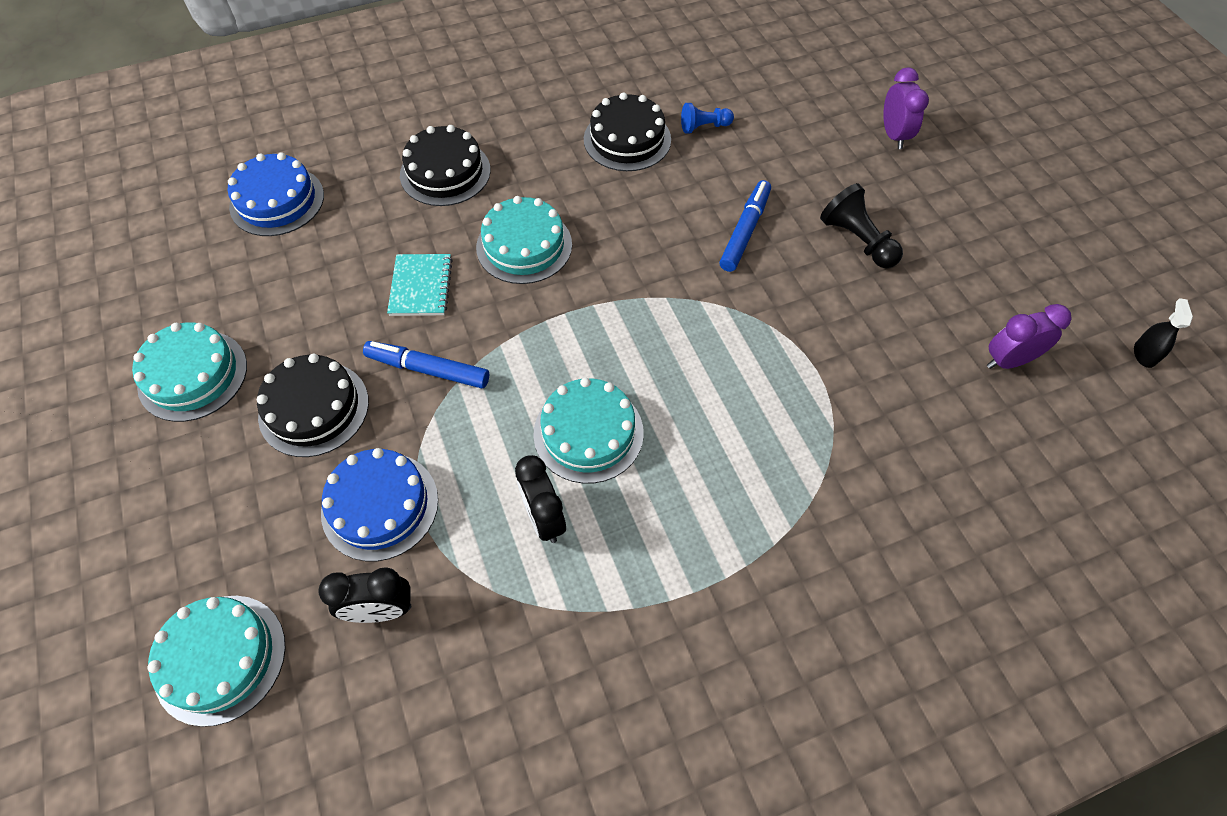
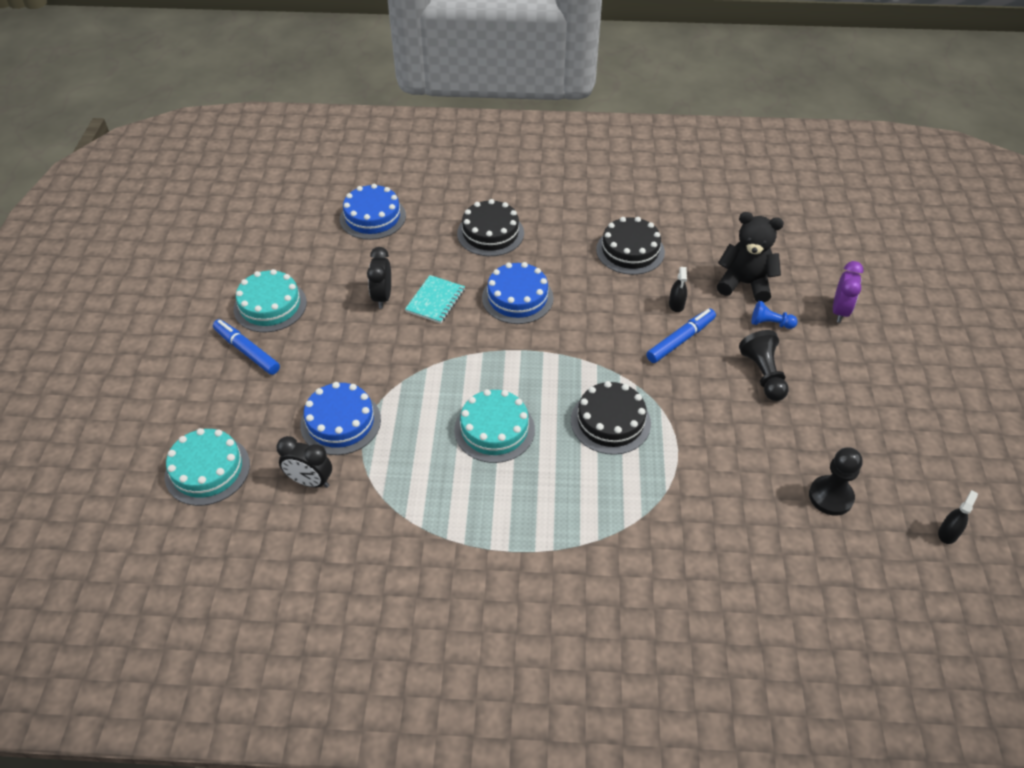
camera: 25 degrees right, 10 degrees down
(314, 408) = (331, 351): black cake -> black cake (610, 421)
(428, 369) = (413, 353): blue marker -> blue marker (247, 351)
(524, 246) = (517, 298): turquoise cake -> blue cake
(544, 518) = (437, 469): black clock -> black clock (382, 297)
(704, 127) = (693, 259): blue pawn -> blue pawn (770, 323)
(716, 188) = (676, 304): none -> black spray bottle
(777, 137) = (744, 284): none -> black teddy bear
(1008, 361) = (830, 496): purple clock -> black pawn

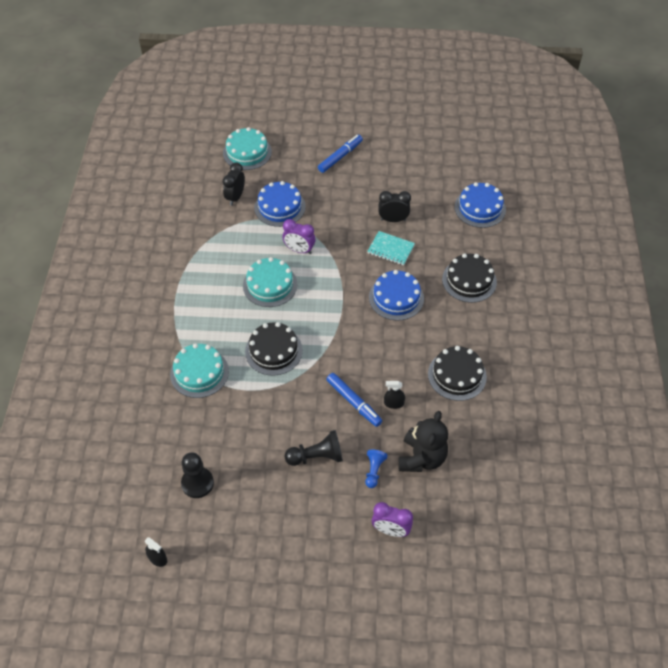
camera: 90 degrees right, 5 degrees up
(270, 306) = (382, 163): turquoise cake -> turquoise cake (199, 372)
(430, 397) = (299, 250): none -> purple clock

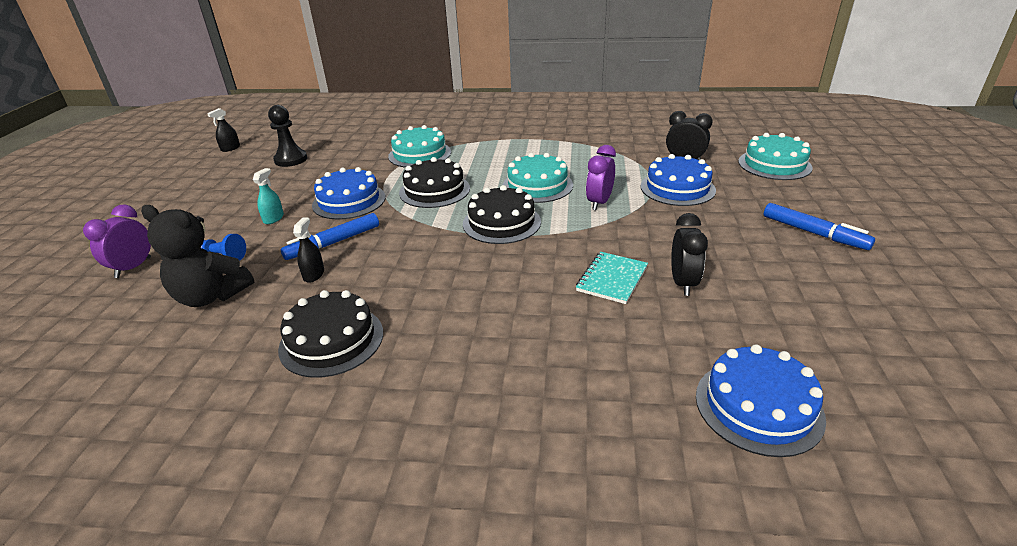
camera: 95 degrees right, 20 degrees down
(316, 456) = (273, 218): black pawn -> turquoise spray bottle
(396, 298) = (506, 282): blue cake -> blue cake (349, 201)
(469, 280) = (541, 371): black cake -> black cake (501, 223)

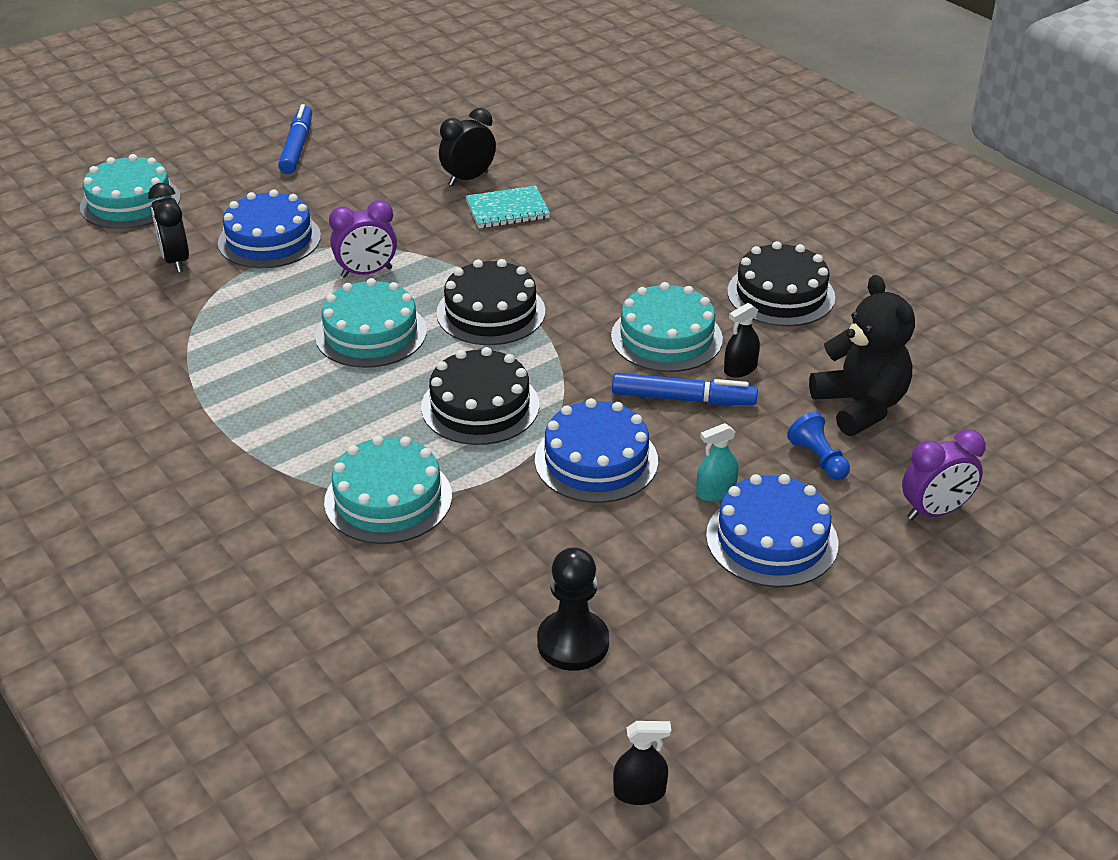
camera: 135 degrees left, 5 degrees up
(382, 266) = (666, 337): none -> turquoise cake
(758, 406) = (574, 117): blue cake -> blue cake (772, 539)

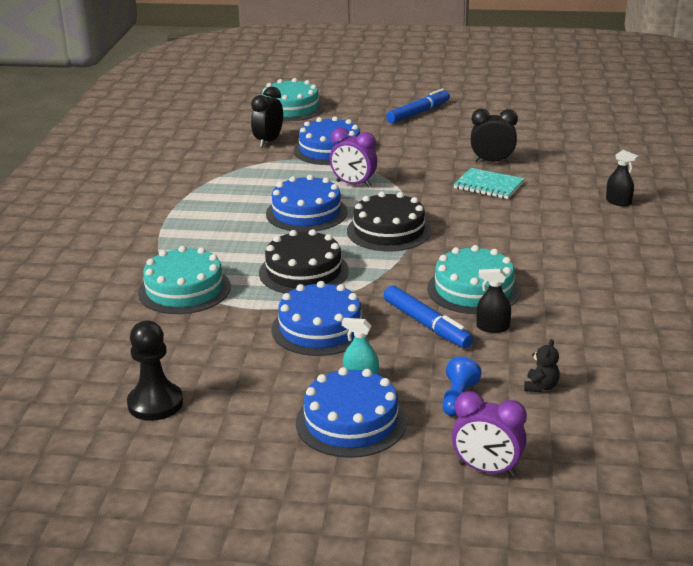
camera: 45 degrees right, 10 degrees down
(371, 333) = (306, 213): turquoise cake -> blue cake
(639, 792) = (64, 490): black spray bottle -> black spray bottle (618, 202)
(780, 294) = (596, 301): black cake -> none
(860, 406) = (541, 387): black teddy bear -> black teddy bear, size x0.42

